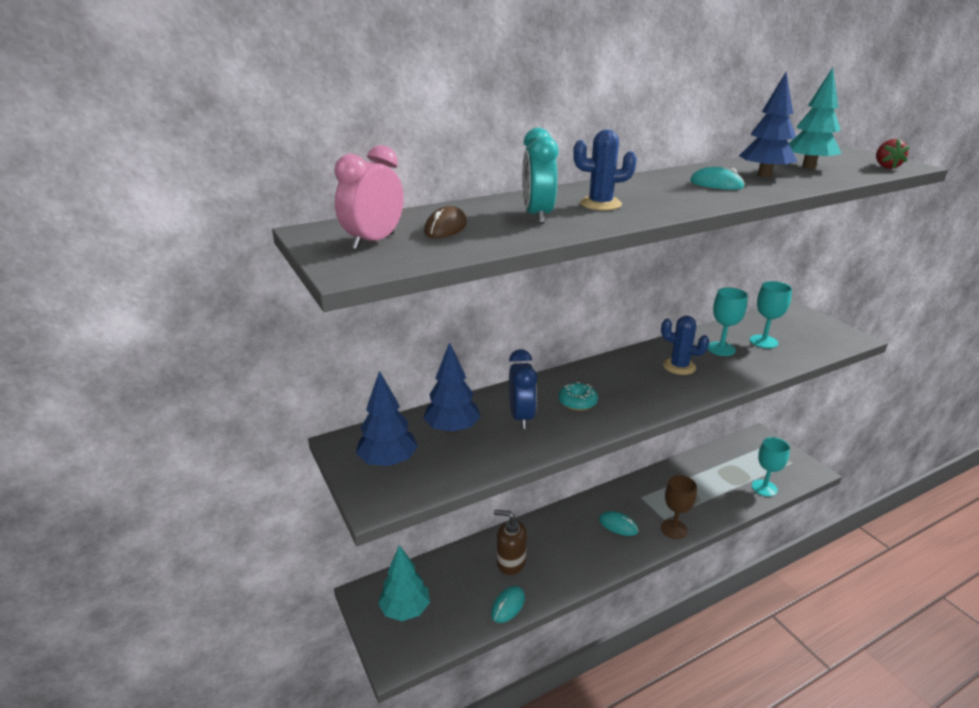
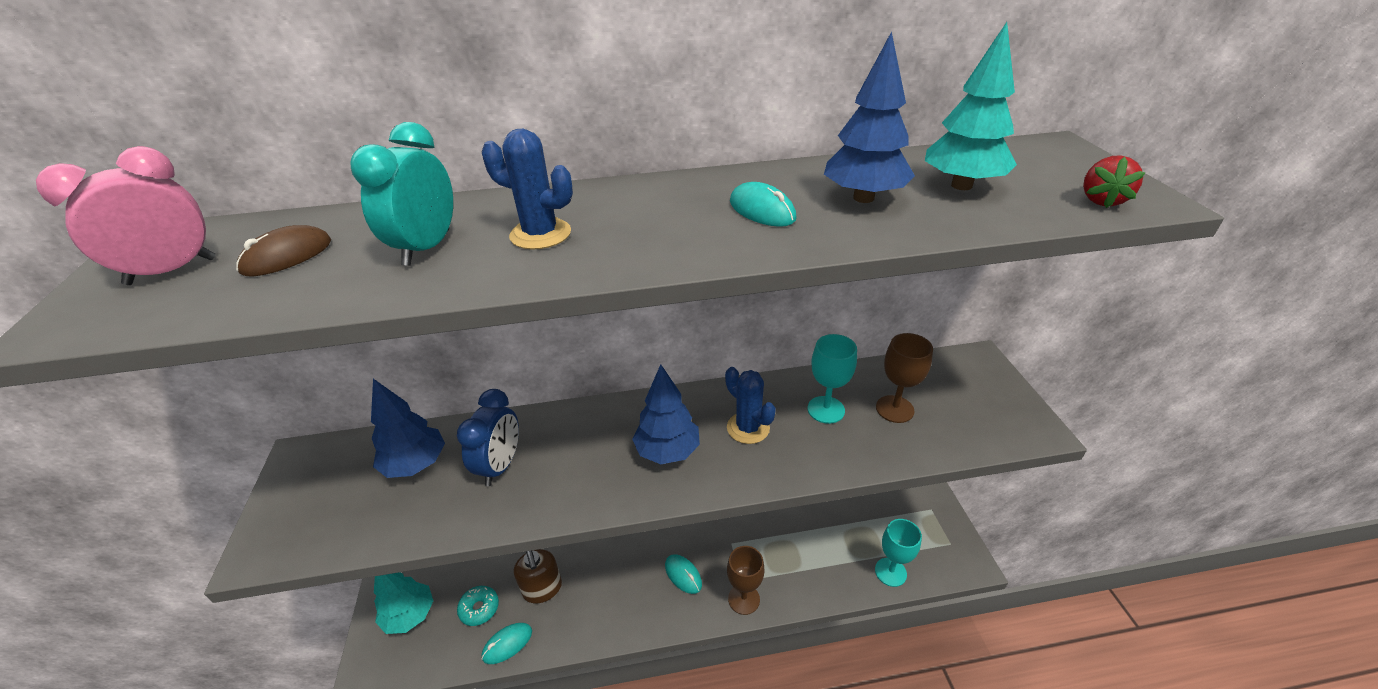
camera: 20 degrees right, 10 degrees up
(388, 462) = (317, 496): blue tree -> blue tree (667, 451)
(510, 562) = (542, 589): brown soap dispenser -> brown soap dispenser turned 150 degrees counterclockwise
(577, 402) = (580, 457): turquoise donut -> turquoise donut (479, 608)
(763, 341) = (894, 409): turquoise goblet -> brown goblet

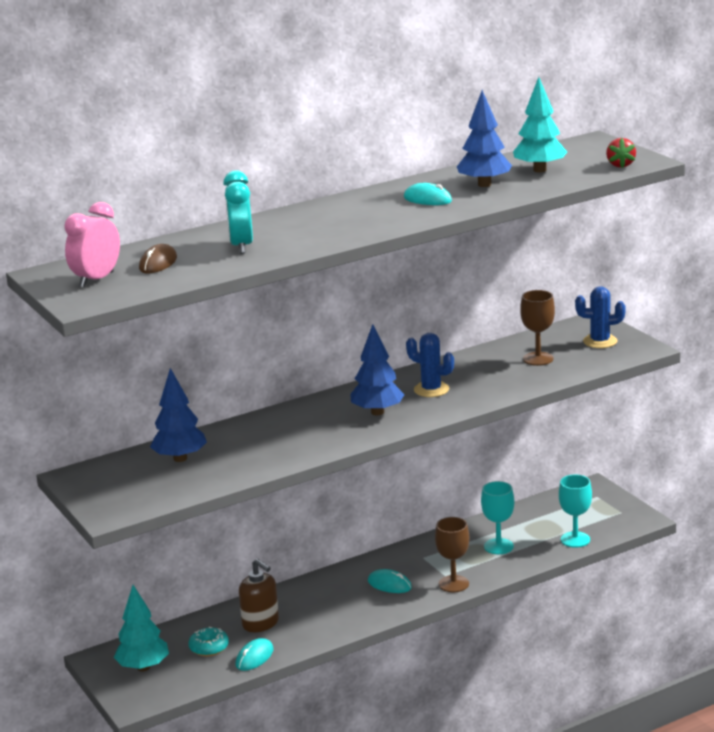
camera: 20 degrees left, 15 degrees down
(500, 465) = (251, 445): blue clock -> none
(540, 234) = (303, 230): blue cactus -> blue cactus (600, 341)
(826, 410) = (486, 369): turquoise goblet -> turquoise goblet (498, 546)

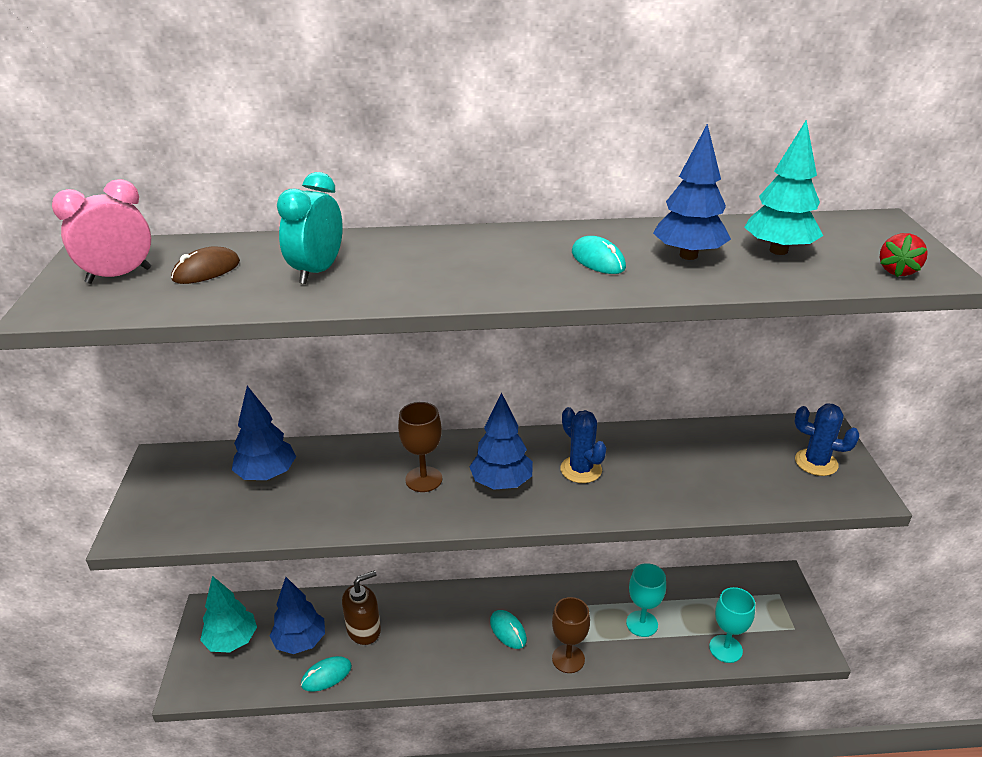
camera: 25 degrees right, 10 degrees up
(209, 647) = (300, 641): turquoise donut -> blue tree
(261, 623) = (364, 630): brown soap dispenser -> brown soap dispenser turned 105 degrees counterclockwise
(538, 359) = (727, 465): brown goblet -> brown goblet (423, 479)

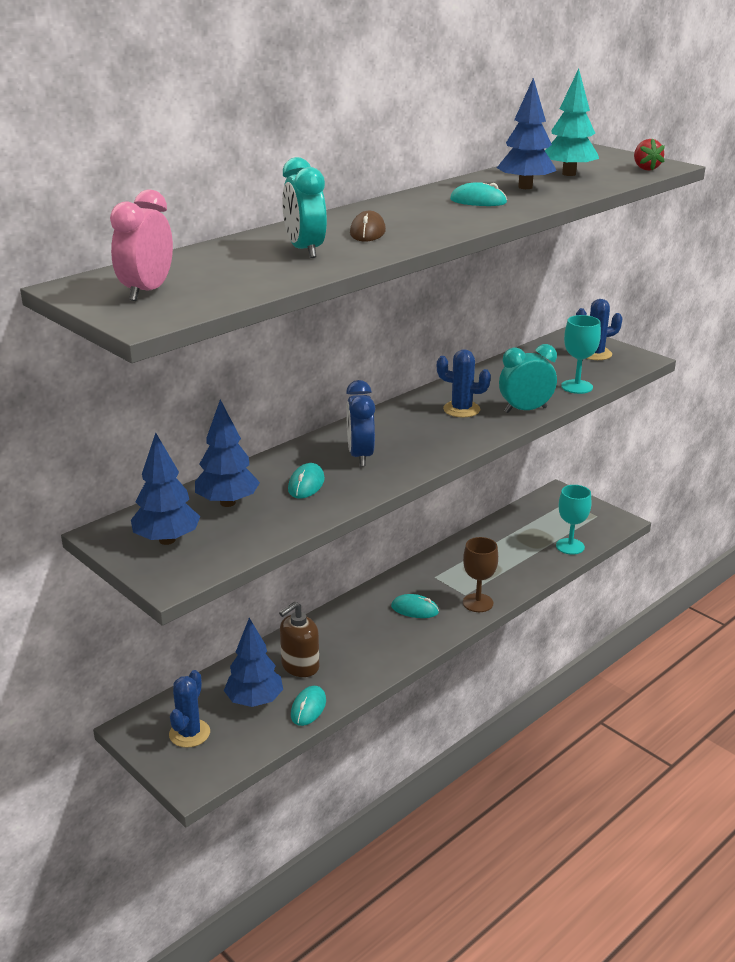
camera: 40 degrees left, 5 degrees down
(206, 271) = (215, 271): brown mouse -> brown mouse (367, 232)
(232, 641) = (189, 733): turquoise tree -> blue cactus
(343, 488) = (306, 484): none -> turquoise mouse
(364, 630) = (300, 666): brown soap dispenser -> brown soap dispenser turned 150 degrees counterclockwise
(423, 479) = (360, 456): brown goblet -> blue clock
(501, 483) = (420, 436): blue tree -> blue tree (167, 540)
(642, 501) = (525, 410): none -> turquoise clock
(642, 624) = (502, 559): turquoise goblet -> turquoise goblet (577, 387)

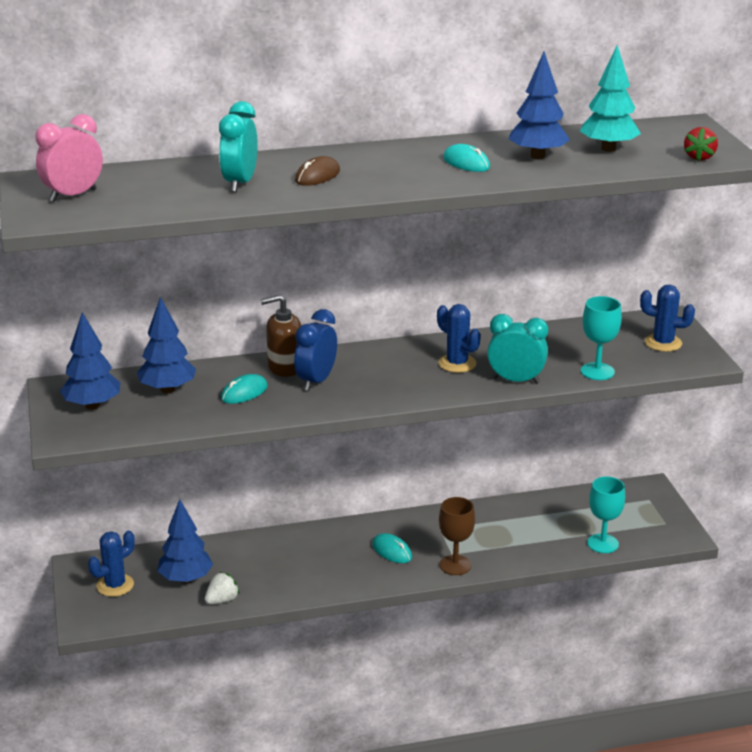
camera: 30 degrees right, 0 degrees up
(300, 666) = (247, 564): brown soap dispenser -> brown soap dispenser (284, 367)
(308, 708) = (222, 600): turquoise mouse -> white strawberry

